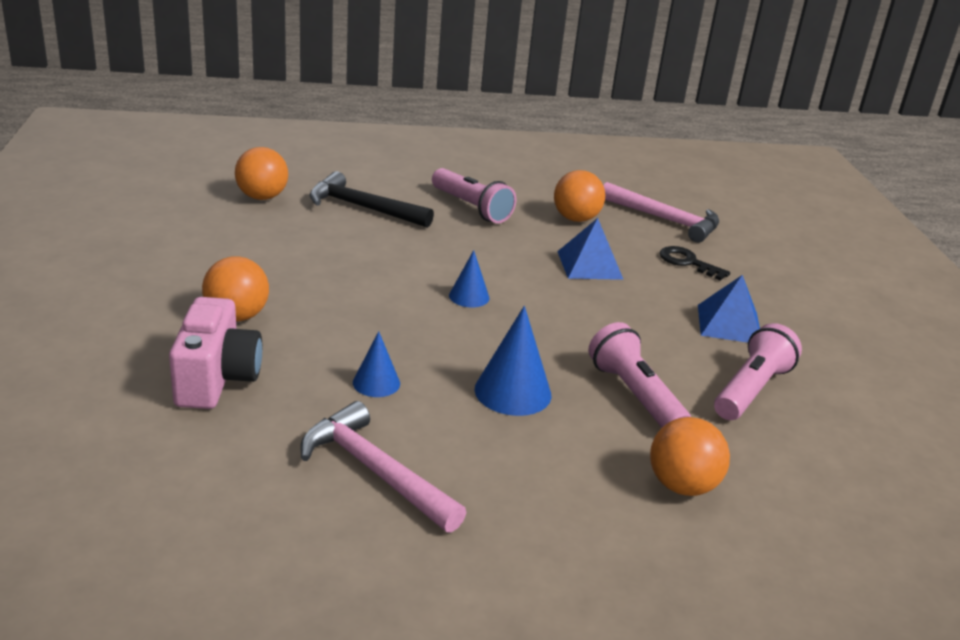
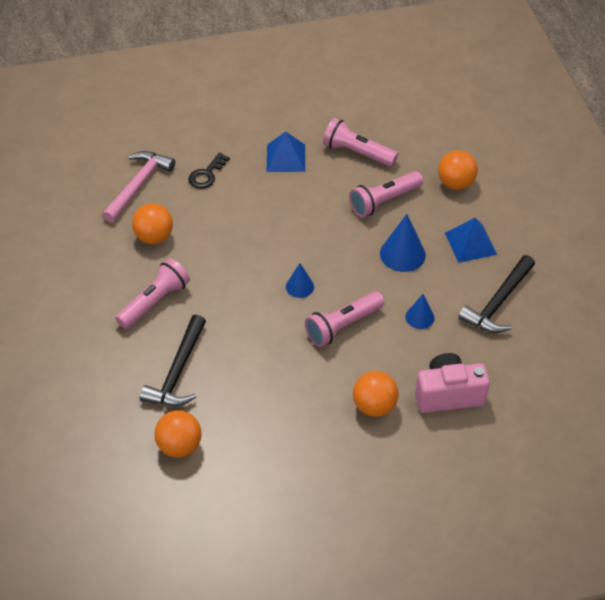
camera: 95 degrees left, 20 degrees up
(375, 471) = (498, 303): pink hammer -> black hammer
(386, 316) = (343, 326): none -> pink flashlight
(589, 265) = (229, 226): blue pyramid -> blue pyramid (470, 243)

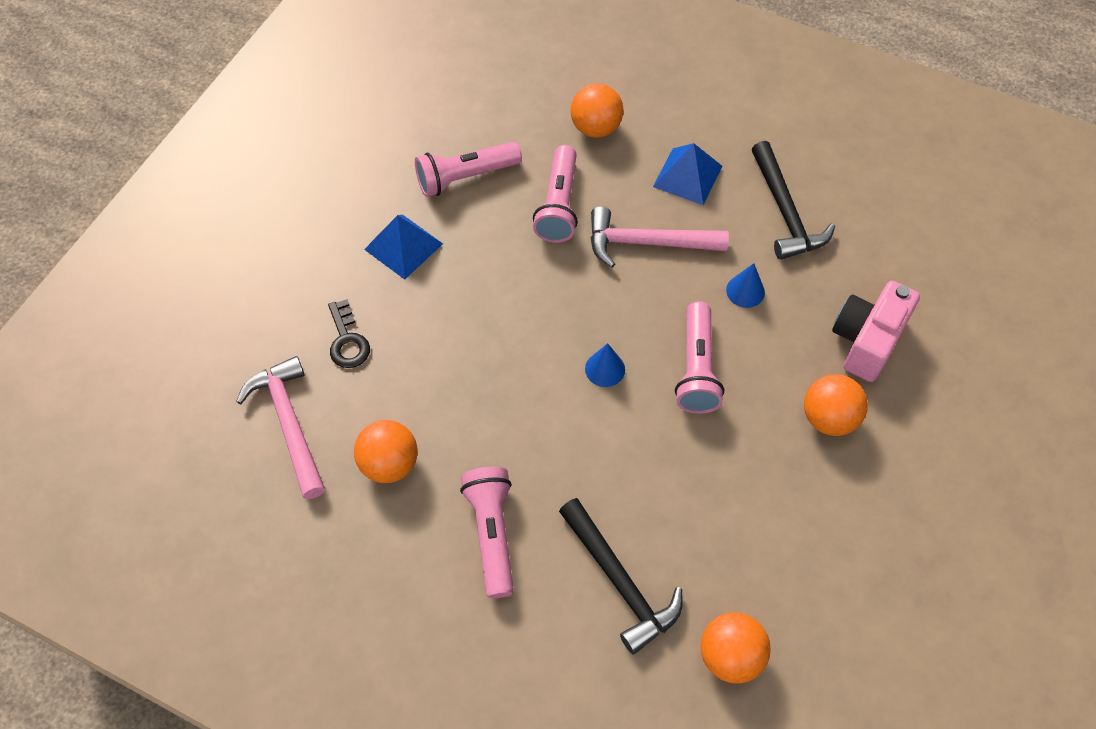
camera: 50 degrees left, 10 degrees up
(402, 254) = (647, 243): blue cone -> pink hammer

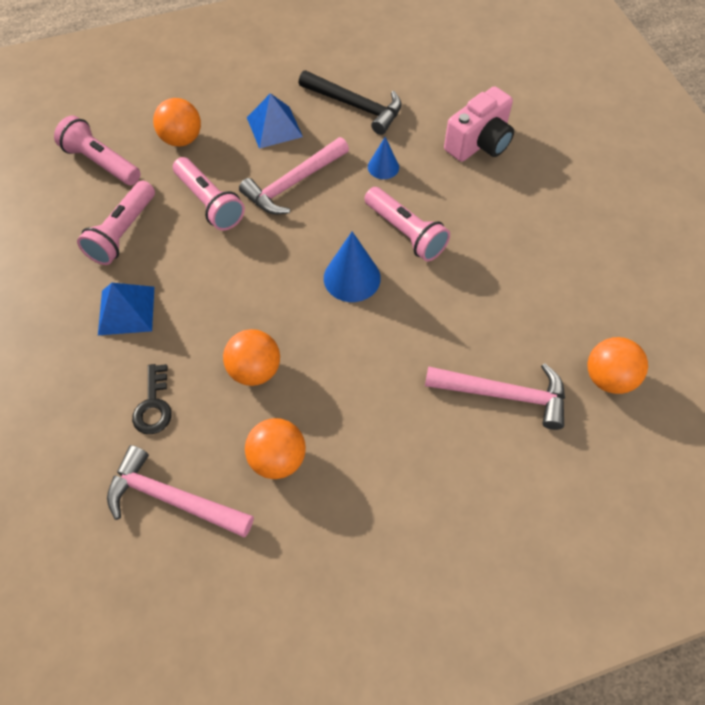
camera: 45 degrees left, 0 degrees up
(347, 340) = (154, 405): black key -> black key turned 60 degrees clockwise
(492, 534) = (396, 439): pink flashlight -> pink flashlight (101, 163)
(605, 369) = (352, 278): blue cone -> blue cone, size x1.65
(620, 581) = (503, 394): black hammer -> pink hammer
(828, 418) = (507, 201): orange ball -> orange ball (255, 370)
(866, 341) = (479, 143): pink camera -> pink camera turned 120 degrees counterclockwise

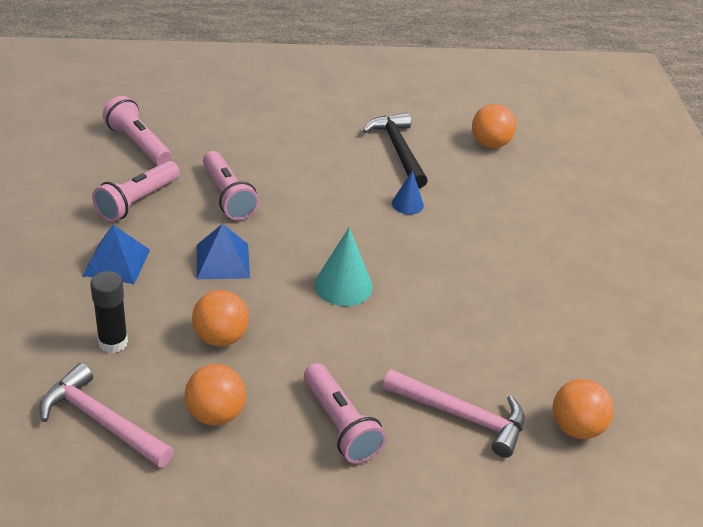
camera: 10 degrees right, 20 degrees down
(154, 405) = (113, 342): black key -> black glue stick
(182, 139) = (220, 141): orange ball -> orange ball (490, 144)
(274, 127) = (313, 150): blue pyramid -> blue pyramid (223, 261)
(293, 183) = (314, 198): pink hammer -> none
(352, 278) = (343, 285): blue cone -> turquoise cone
(355, 106) = (398, 150): black hammer -> black hammer turned 150 degrees counterclockwise
(405, 233) = (410, 261): pink flashlight -> pink flashlight (340, 425)
(479, 143) = (511, 205): pink camera -> none

